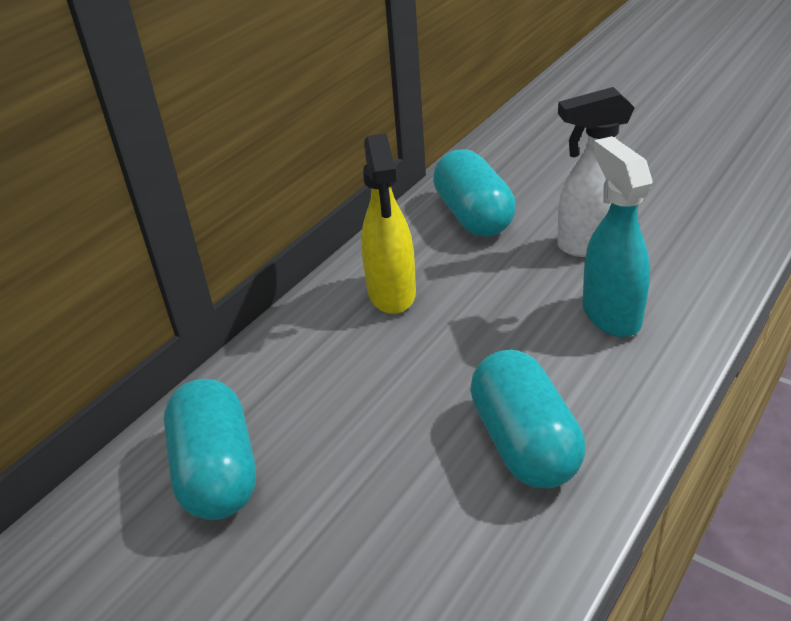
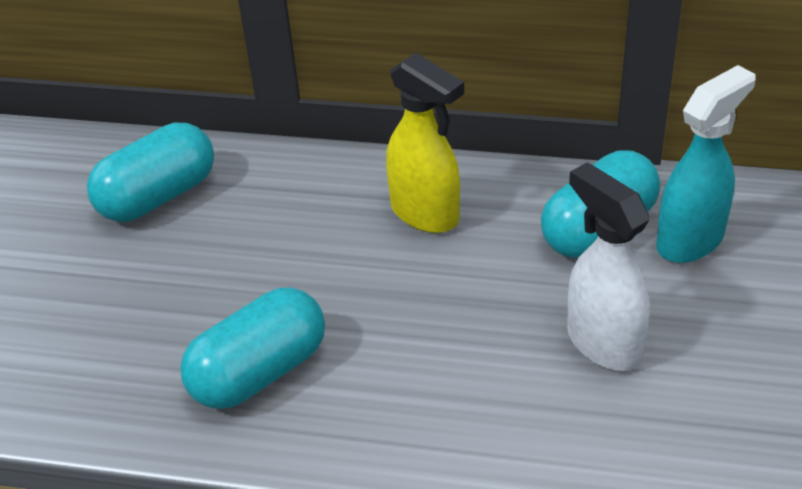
camera: 65 degrees right, 5 degrees up
(392, 294) = (425, 214): yellow spray bottle -> yellow spray bottle turned 105 degrees counterclockwise
(610, 314) = (479, 390): turquoise spray bottle -> turquoise spray bottle (690, 240)

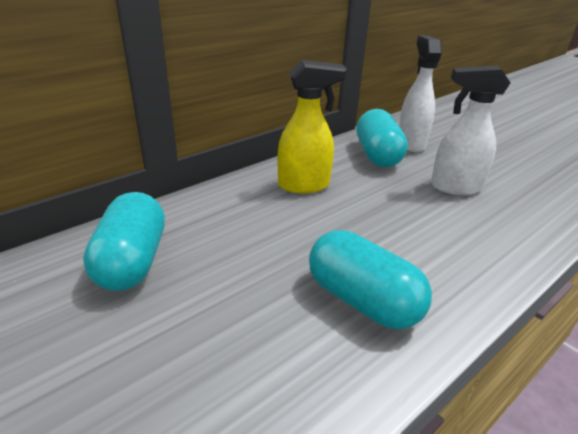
camera: 55 degrees left, 10 degrees down
(259, 372) = (362, 300): turquoise capsule -> turquoise capsule turned 45 degrees counterclockwise
(690, 240) = (410, 143): turquoise spray bottle -> white spray bottle

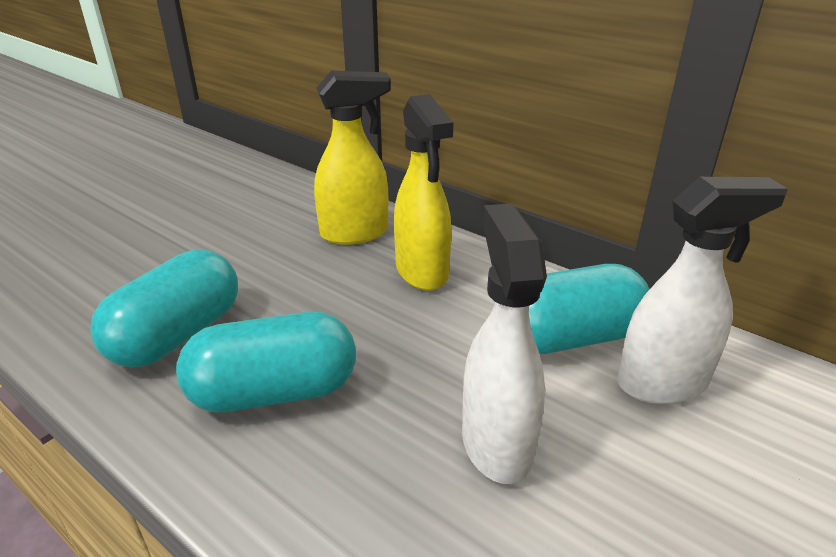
camera: 80 degrees right, 0 degrees up
(132, 261) = (245, 199): turquoise capsule -> turquoise capsule (274, 392)
(238, 205) = (355, 233): none -> yellow spray bottle

